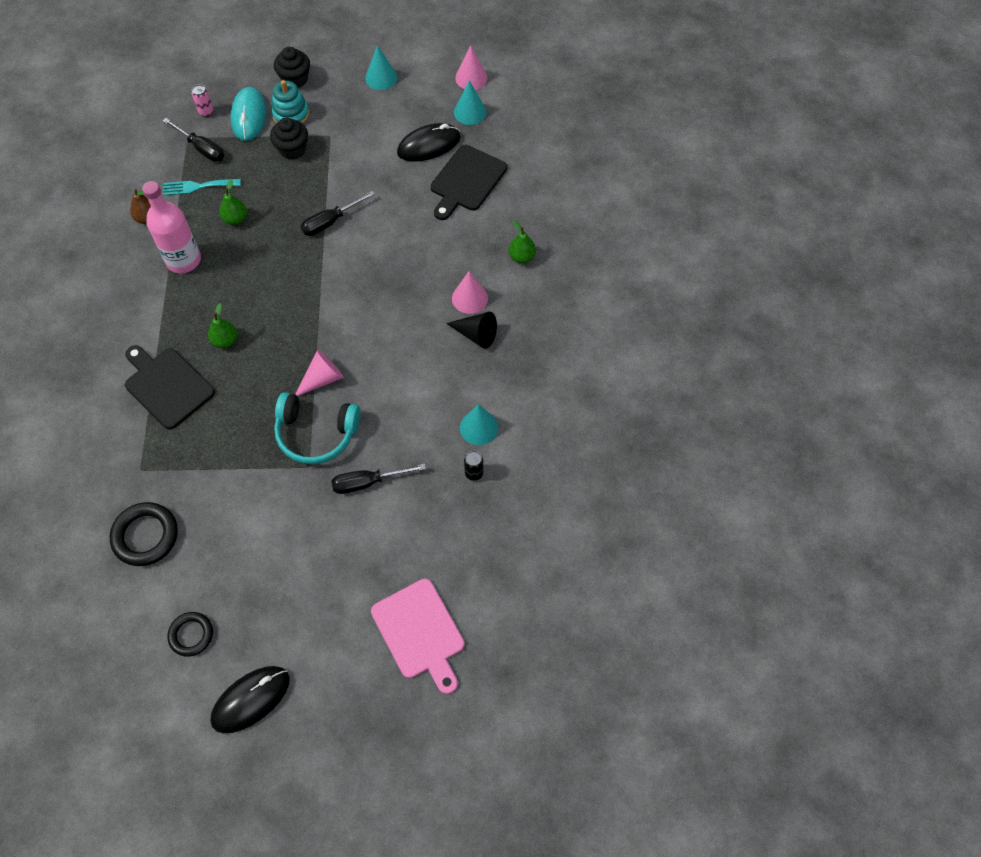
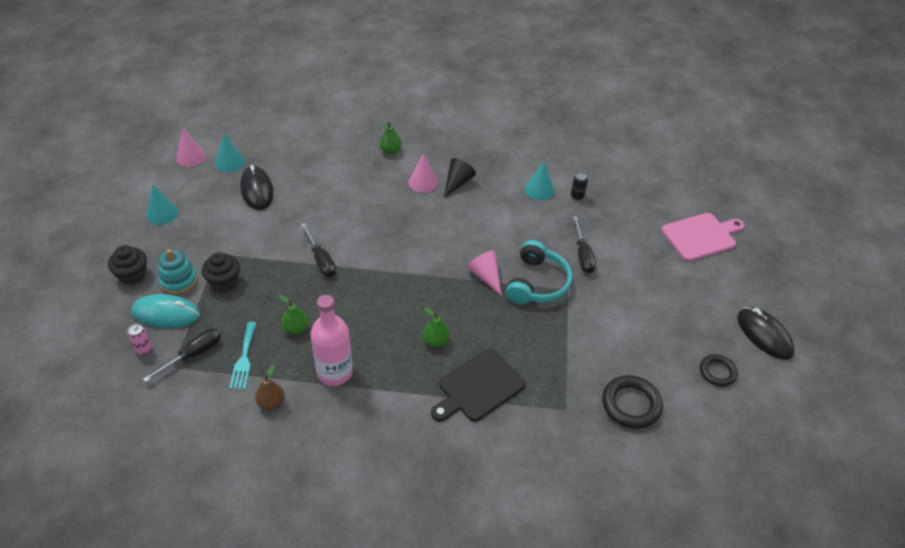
camera: 85 degrees left, 15 degrees down
(466, 181) = (304, 172): black cutting board -> none

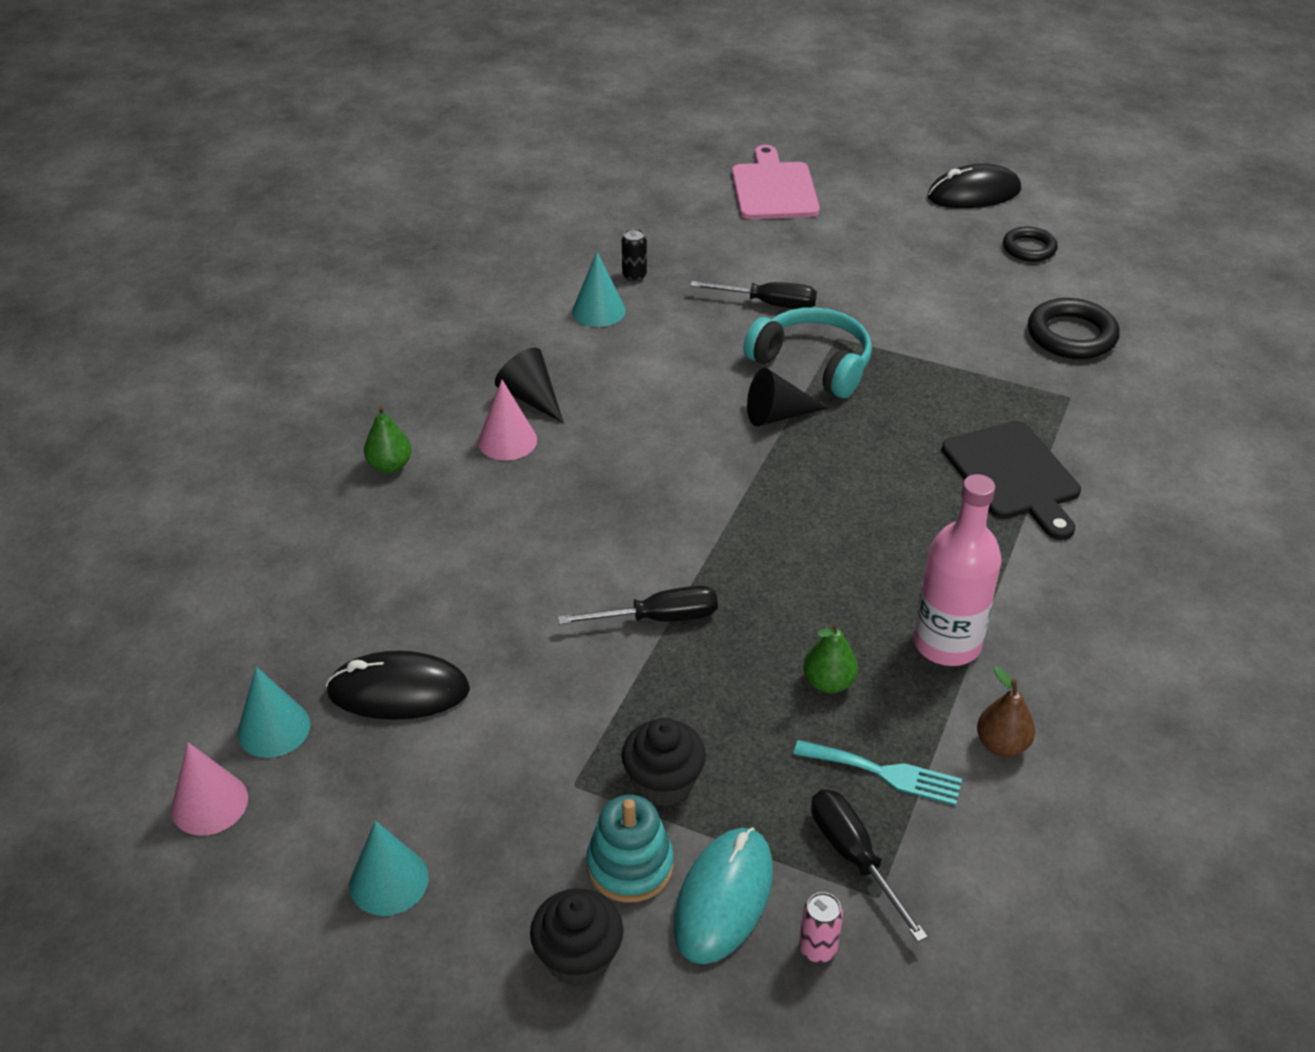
camera: 70 degrees left, 5 degrees down
(436, 341) = (906, 503): green pear -> none
(485, 276) = (777, 415): pink cone -> black cone

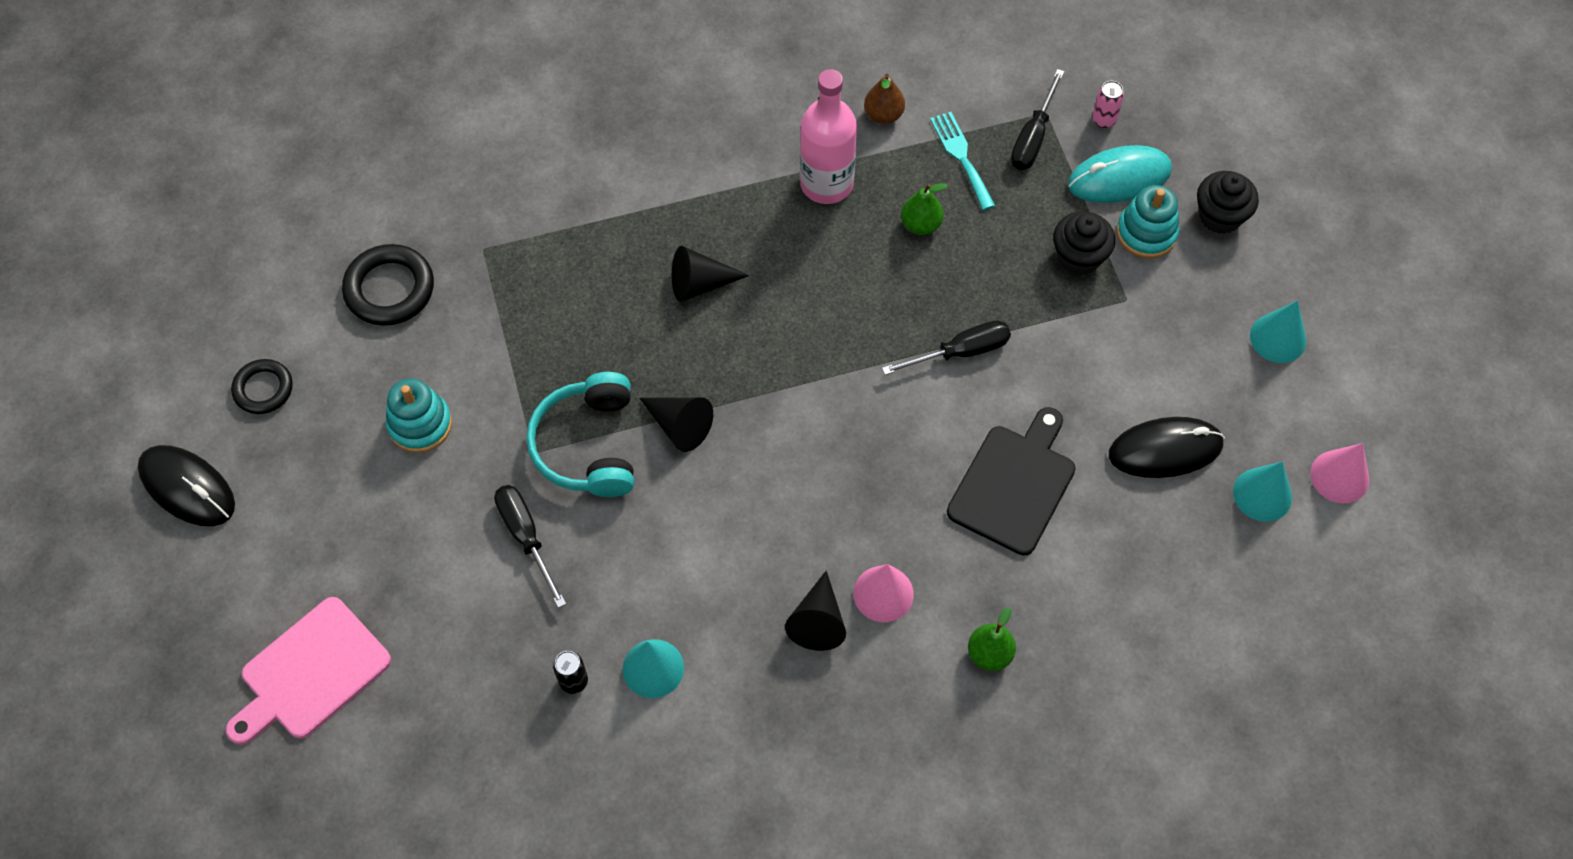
camera: 130 degrees left, 20 degrees up
(398, 691) = (1165, 450): black mouse -> black mouse turned 60 degrees counterclockwise
(658, 618) = (960, 352): black screwdriver -> black screwdriver turned 120 degrees clockwise
(908, 497) = (700, 284): none -> black cone
(921, 299) = (420, 424): none -> turquoise stacking toy
(1013, 475) = (617, 235): black cutting board -> black cutting board (1014, 485)

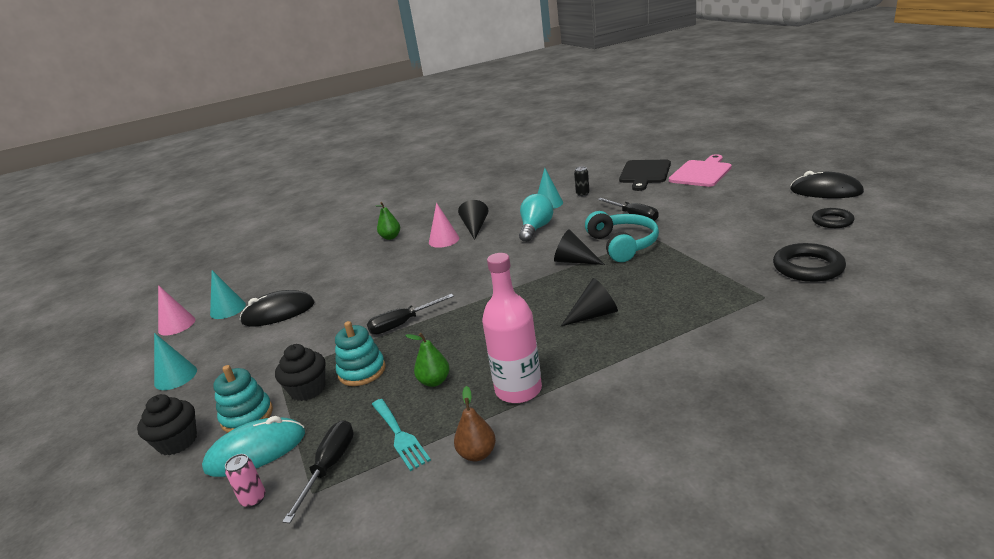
camera: 175 degrees right, 35 degrees down
(420, 424) = (725, 231): turquoise stacking toy -> turquoise stacking toy (362, 371)
(707, 565) = (536, 229): none -> turquoise light bulb
(1014, 485) = (372, 283): black cutting board -> black cutting board (644, 173)

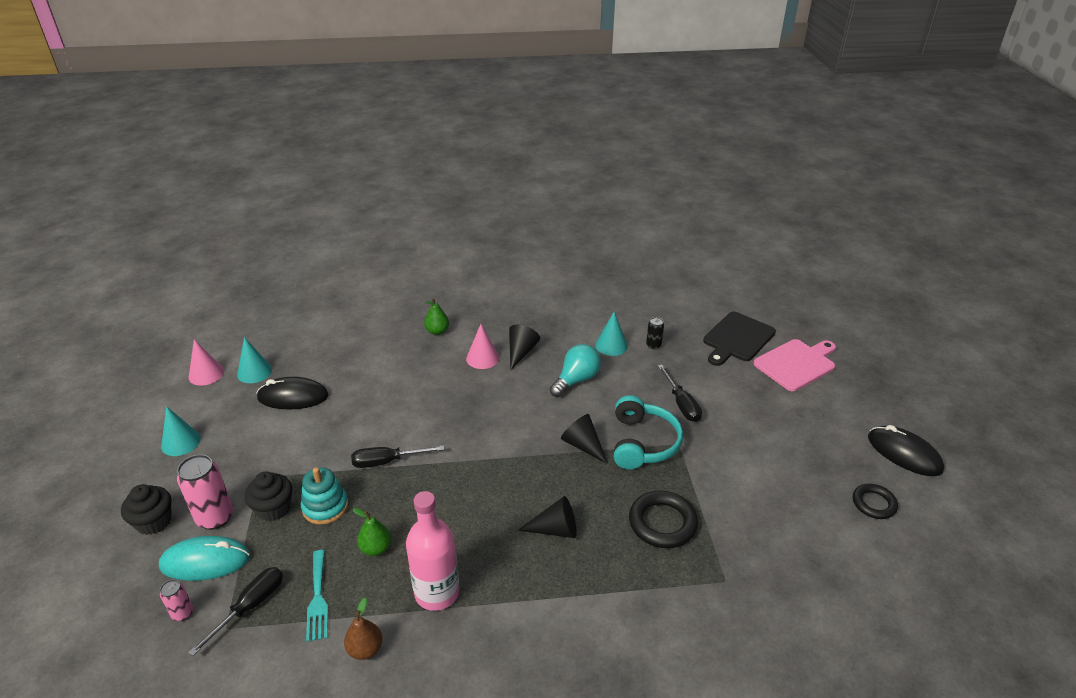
camera: 15 degrees right, 10 degrees up
(247, 416) = (215, 517): turquoise stacking toy -> pink can
(808, 267) = (796, 560): black ring -> black ring (662, 523)

